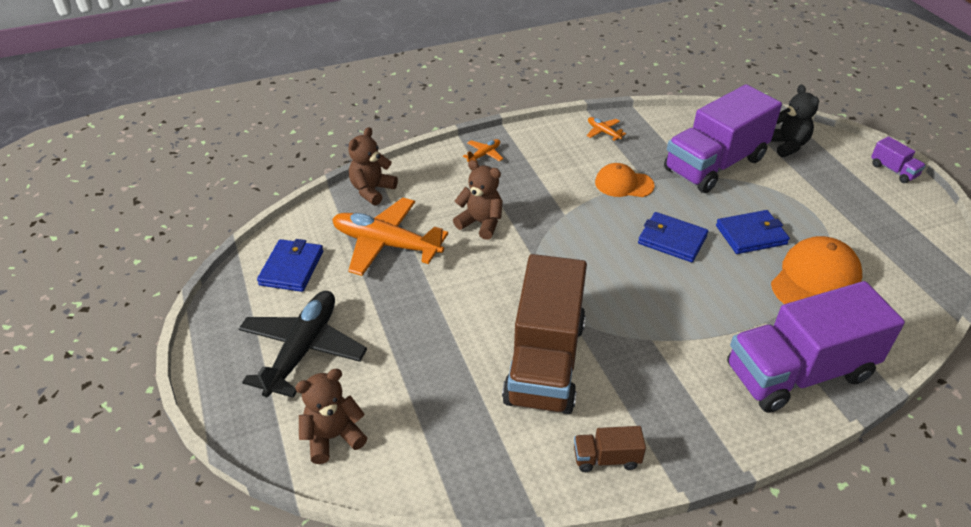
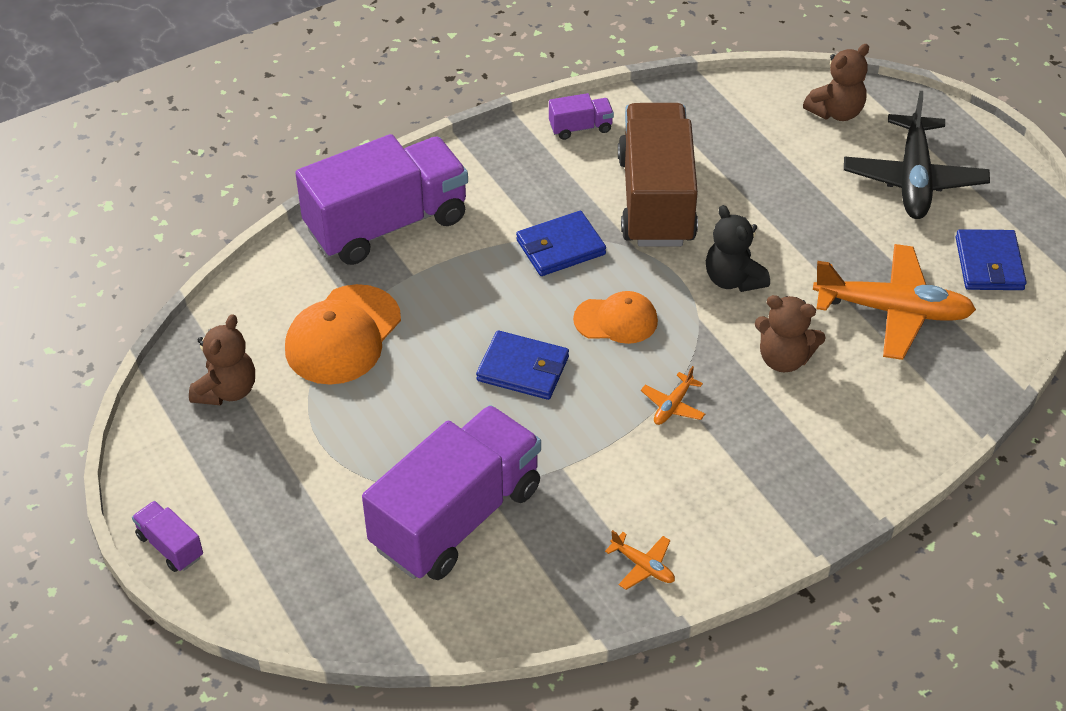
camera: 170 degrees right, 5 degrees up
(372, 190) = (959, 391): brown teddy bear -> brown teddy bear (227, 390)
(484, 154) = (824, 485): orange plane -> orange plane (673, 406)
(606, 458) = (580, 128): brown truck -> purple truck
(623, 184) = (597, 456): orange cap -> orange cap (616, 320)
(751, 235) = (415, 391): blue wallet -> blue wallet (560, 247)
(787, 145) = (331, 580): black teddy bear -> black teddy bear (733, 279)

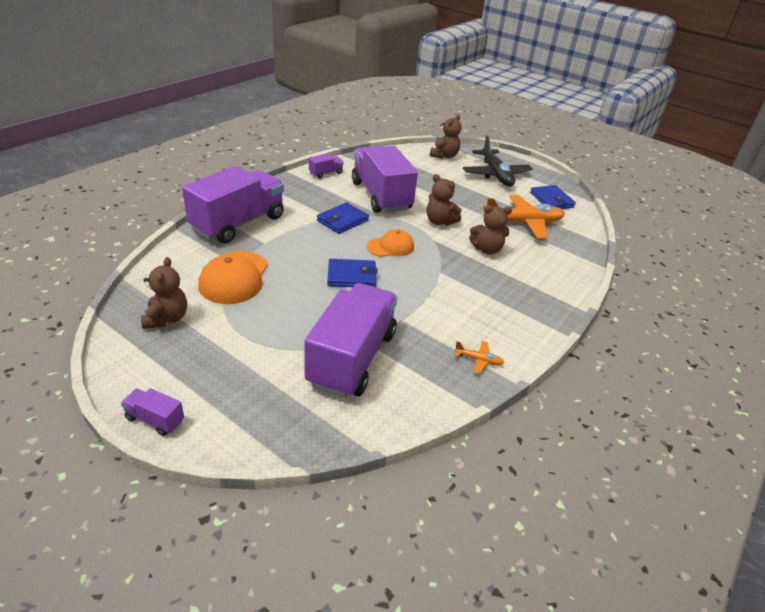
camera: 25 degrees left, 10 degrees down
(656, 200) = (381, 196): brown truck -> purple truck
(673, 406) = (444, 279): orange plane -> none
(733, 279) = (439, 221): black teddy bear -> brown teddy bear

